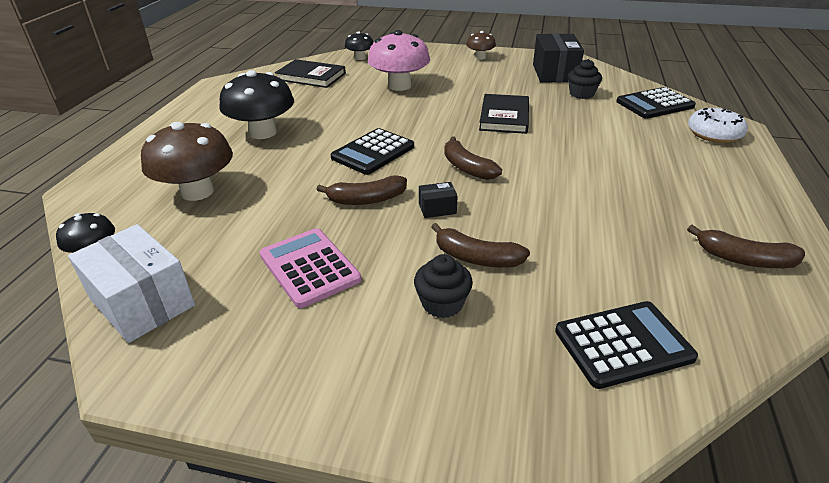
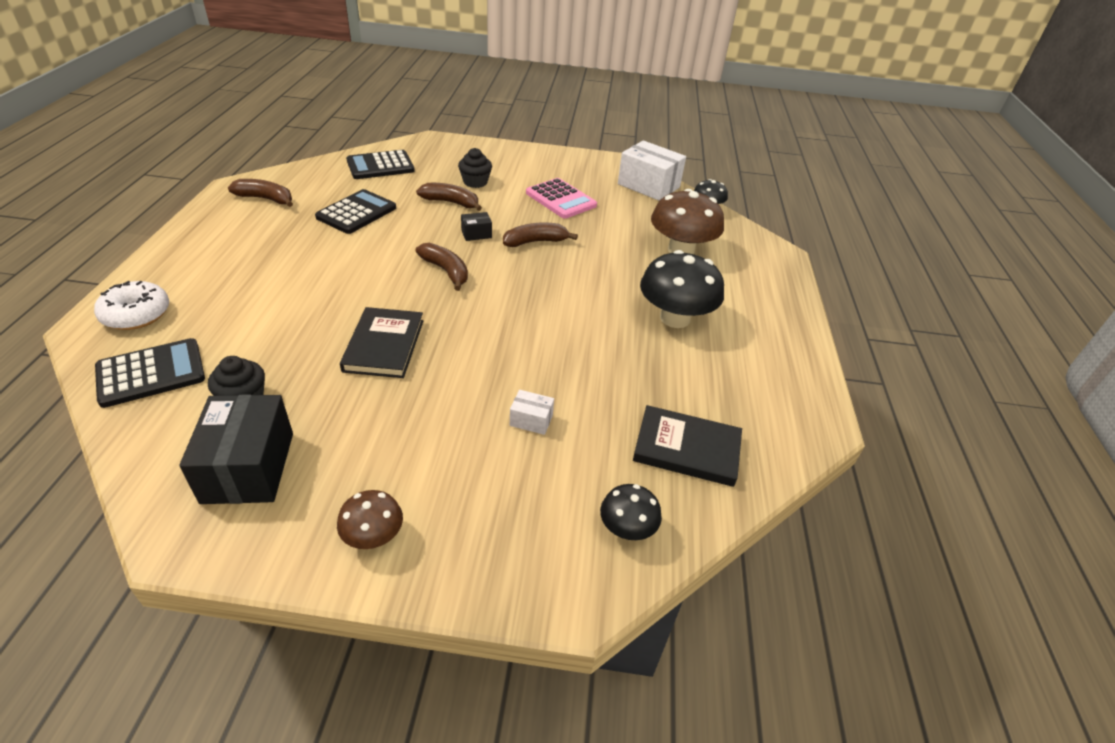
camera: 170 degrees right, 5 degrees up
(373, 152) = (542, 290): black calculator -> black calculator (356, 212)
(399, 86) = (531, 420): pink mushroom -> white box

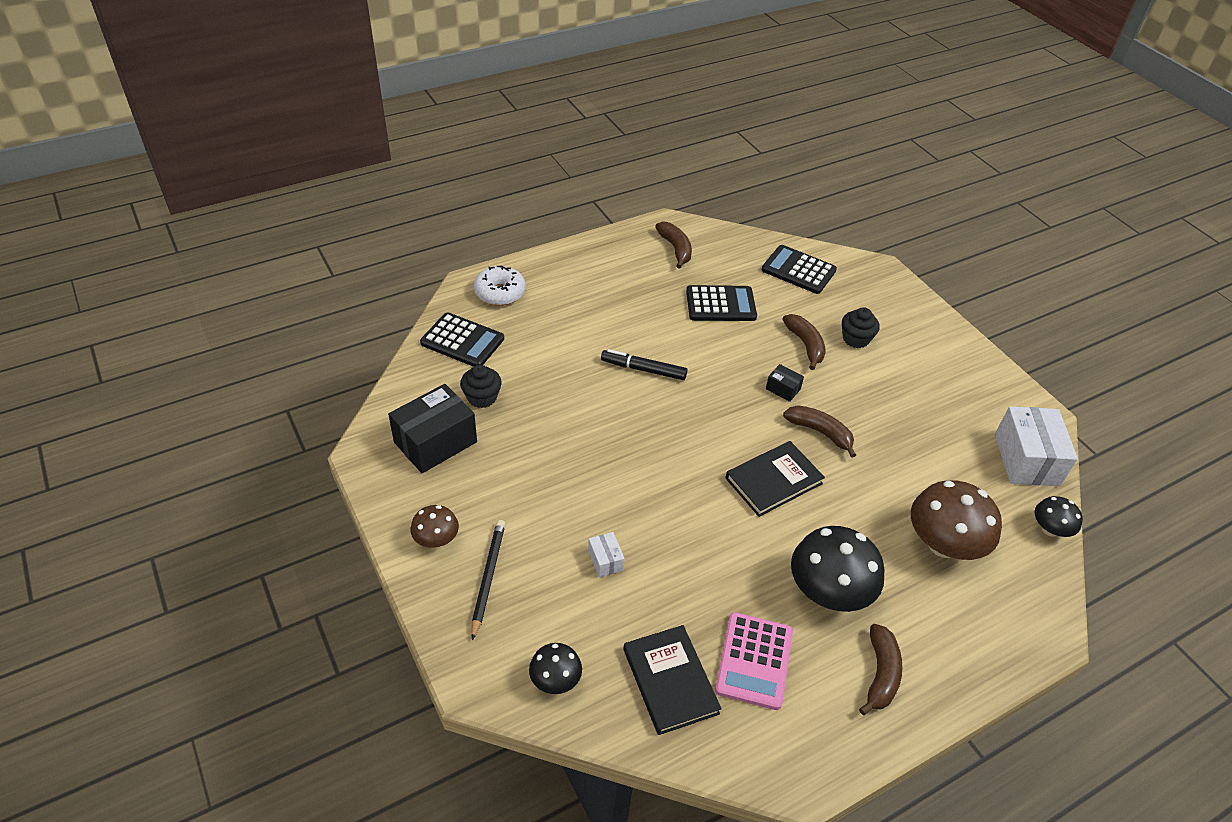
camera: 55 degrees right, 5 degrees up
(362, 284) = (643, 369): none -> black marker
(384, 345) = (595, 427): black book -> black book (773, 481)
(446, 271) = (713, 404): brown banana -> brown banana (880, 674)
(466, 518) = (488, 578): none -> black pencil
(561, 199) = (908, 410): pink calculator -> pink calculator (754, 661)

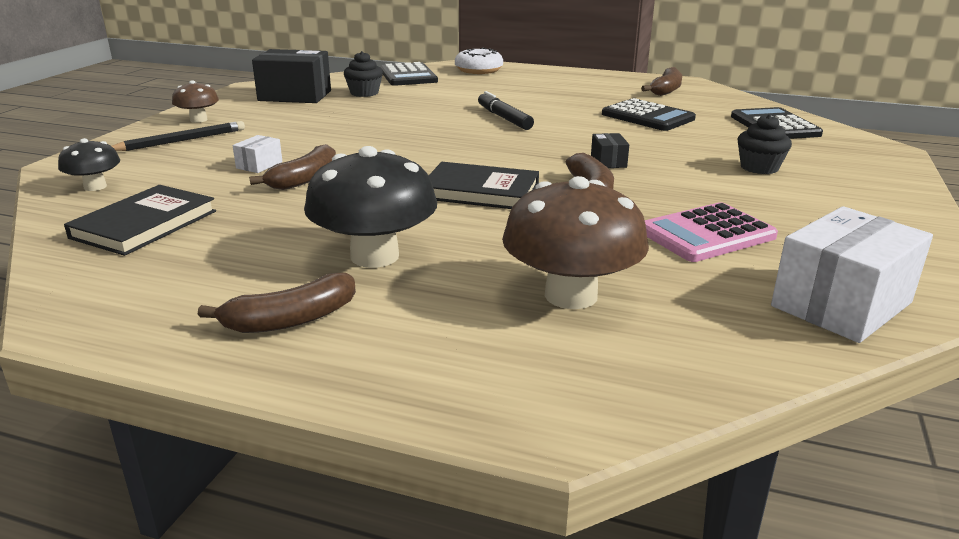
camera: 50 degrees right, 20 degrees down
(754, 661) = (219, 250): pink calculator -> pink calculator (706, 234)
(805, 345) = (689, 153): brown banana -> brown banana (305, 179)
(1050, 529) = (760, 361): black mushroom -> none

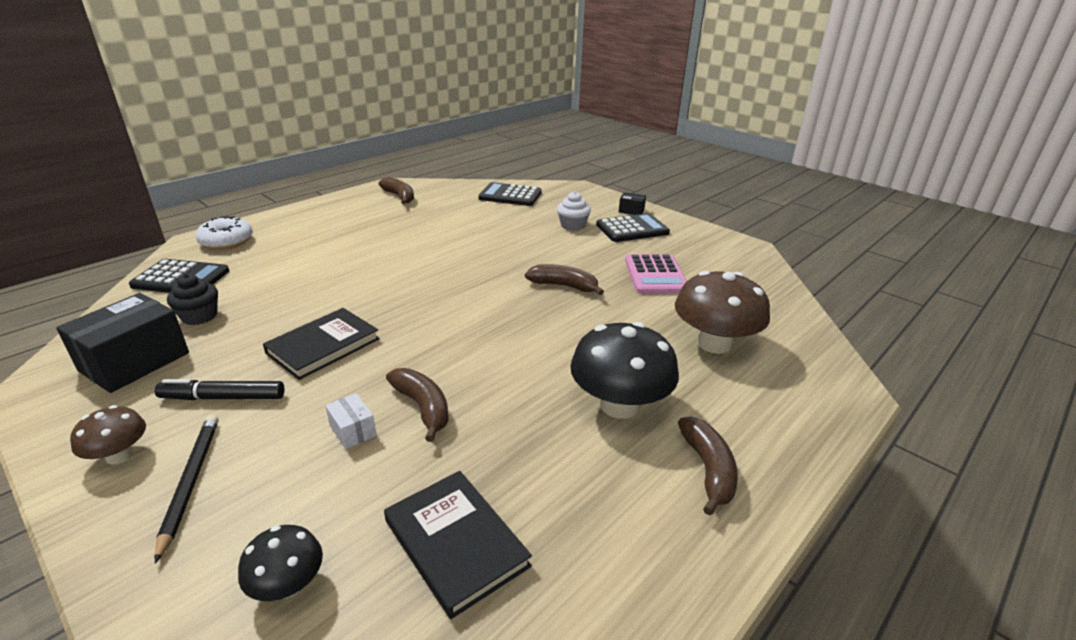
camera: 65 degrees left, 5 degrees up
(480, 191) = (530, 327): black book -> black book (323, 346)
(504, 118) = (380, 271): black marker -> black marker (223, 397)
(608, 162) = (519, 264): black box -> black box (631, 211)
(647, 117) = (447, 222): black calculator -> black calculator (632, 229)
(759, 167) = (572, 225): black cupcake -> white cupcake
(841, 304) = (751, 274): white box -> none

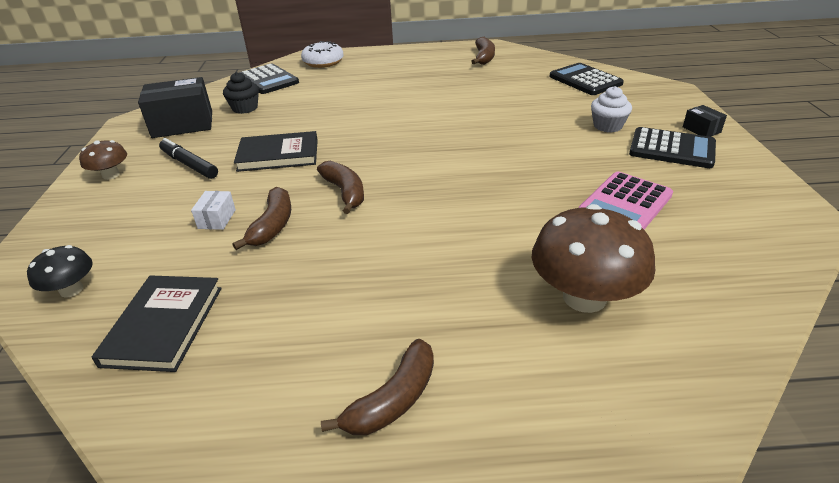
camera: 45 degrees right, 5 degrees up
(191, 482) = (114, 206): black pencil -> none
(564, 286) = (512, 179): brown banana -> brown banana (345, 192)
(619, 405) = (404, 301): black mushroom -> none

